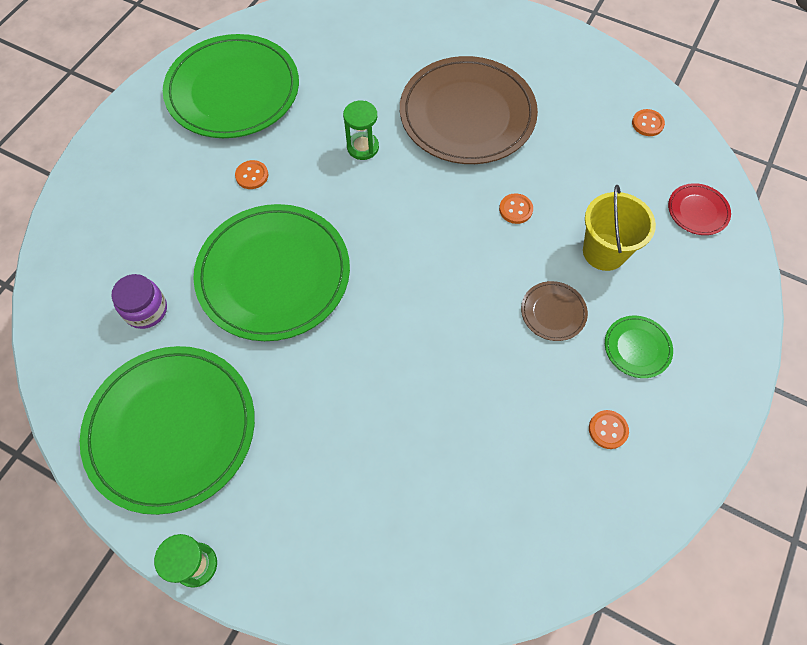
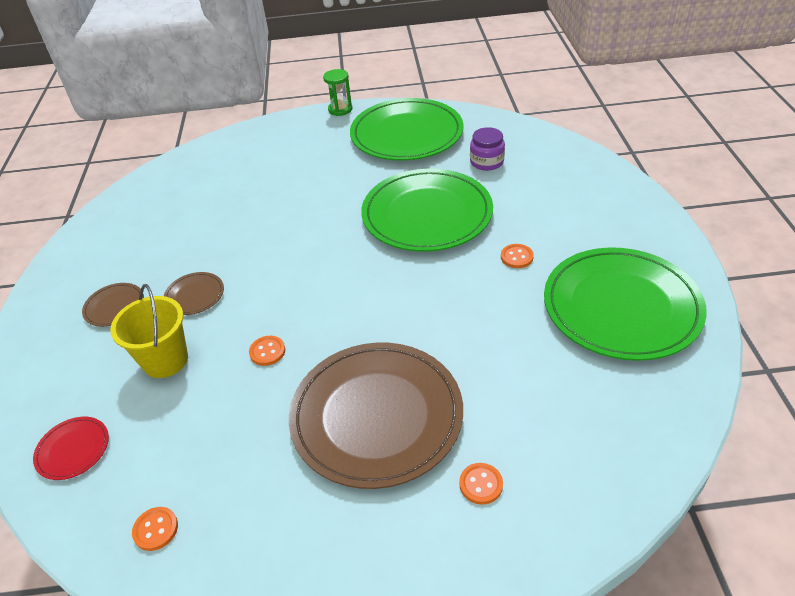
camera: 150 degrees right, 20 degrees down
(363, 147) = (450, 326): green hourglass -> none
(608, 430) = (125, 252): orange button -> orange button (481, 484)
(637, 348) = (114, 306): green plate -> brown plate

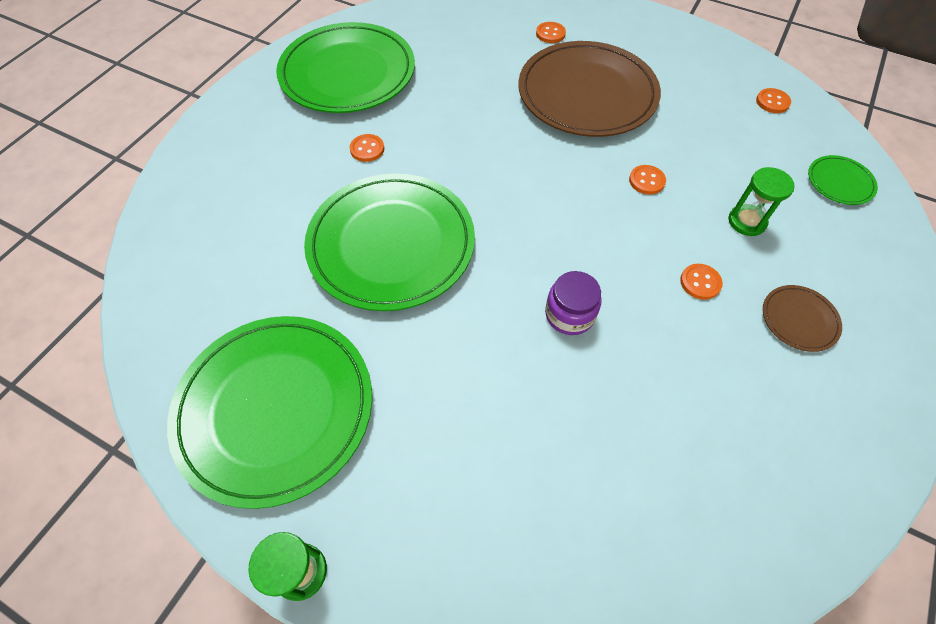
camera: 150 degrees left, 15 degrees up
(73, 450) = (840, 182): red plate -> green plate
(165, 360) = (747, 221): yellow bucket -> green hourglass
(194, 295) = (700, 282): brown plate -> orange button
(486, 162) = (251, 280): purple jar -> purple jar (569, 314)

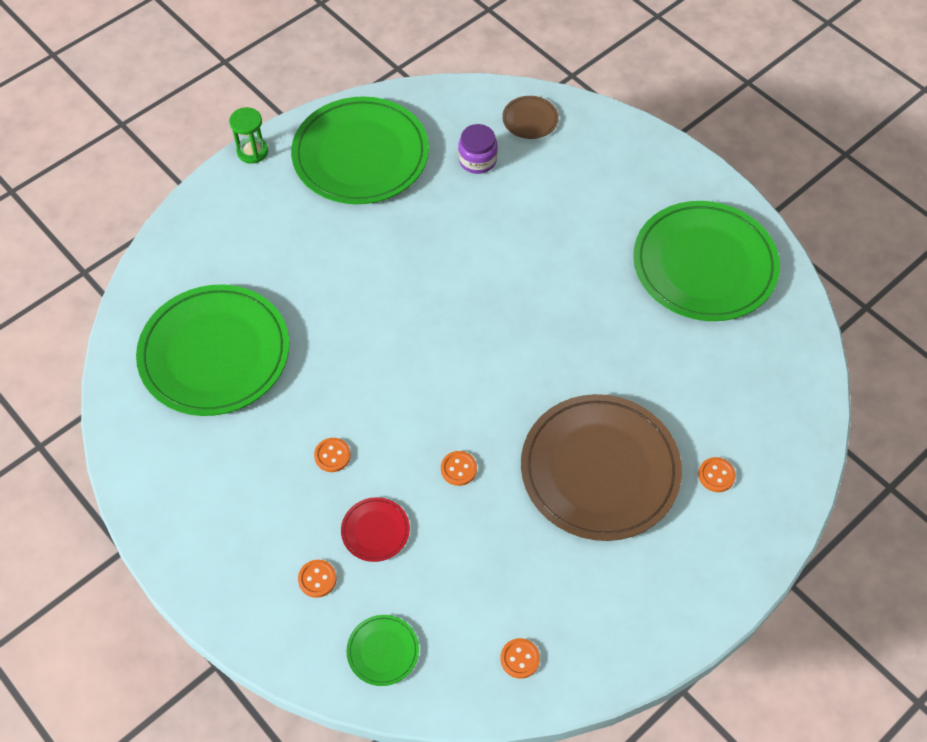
camera: 110 degrees right, 0 degrees up
(367, 149) = (587, 257): orange button -> orange button (317, 579)
(391, 244) = (470, 249): green plate -> green plate (214, 353)
(569, 314) = (348, 347): purple jar -> purple jar (477, 160)
(747, 221) = (375, 530): green hourglass -> red plate
(799, 319) = (264, 512): brown plate -> brown plate (530, 119)

